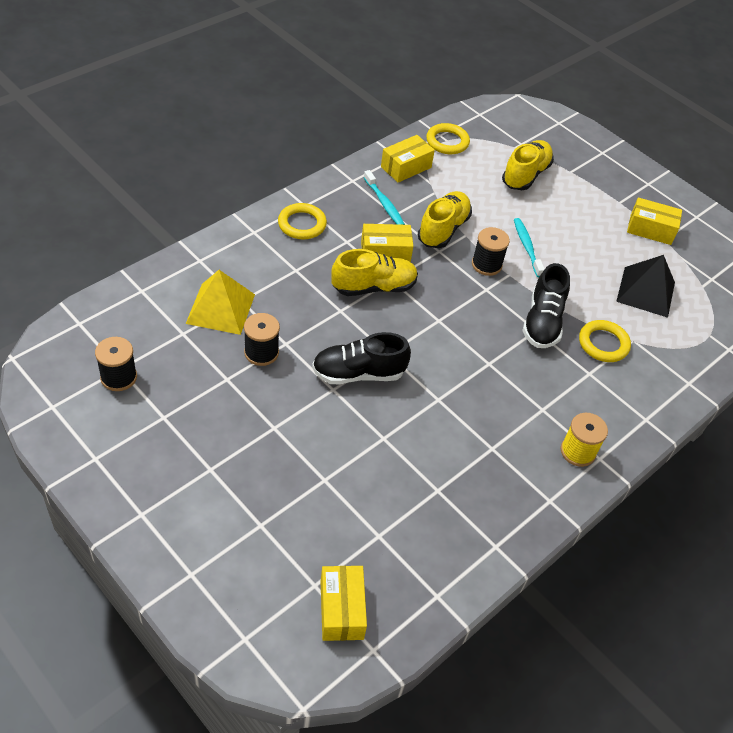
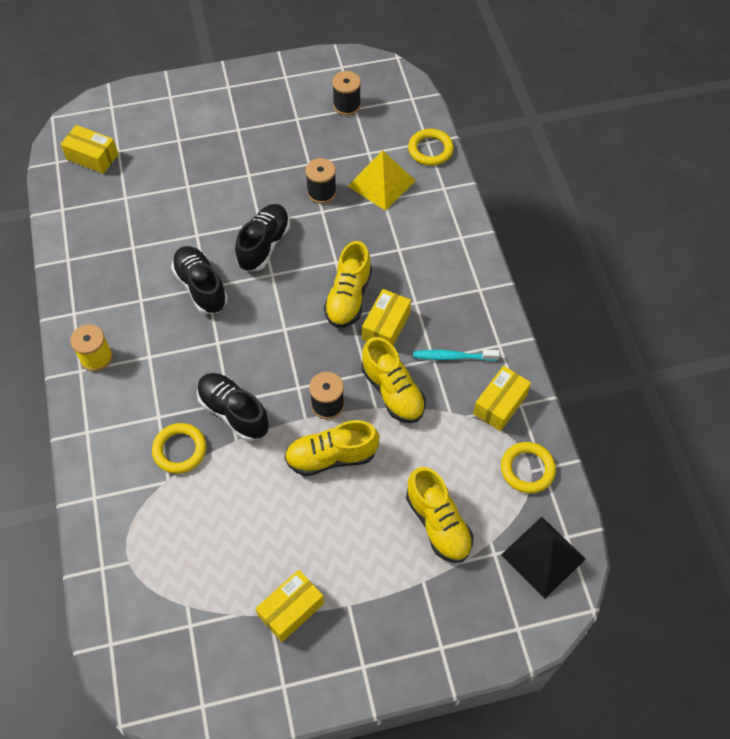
camera: 125 degrees right, 10 degrees up
(302, 224) = (454, 276): yellow ring -> yellow ring (430, 150)
(406, 167) = (500, 404): yellow box -> yellow box turned 45 degrees clockwise
(442, 403) = (201, 287): none -> black shoe
(527, 247) = (331, 457): turquoise toothbrush -> yellow shoe
(646, 292) = (213, 537): black pyramid -> black pyramid (543, 556)

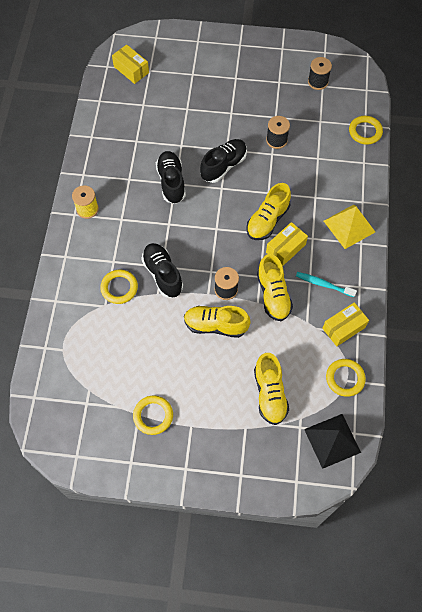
camera: 20 degrees right, 5 degrees up
(291, 609) = (153, 416): yellow box -> yellow ring
(381, 183) = (321, 146): yellow pyramid -> yellow pyramid (349, 226)

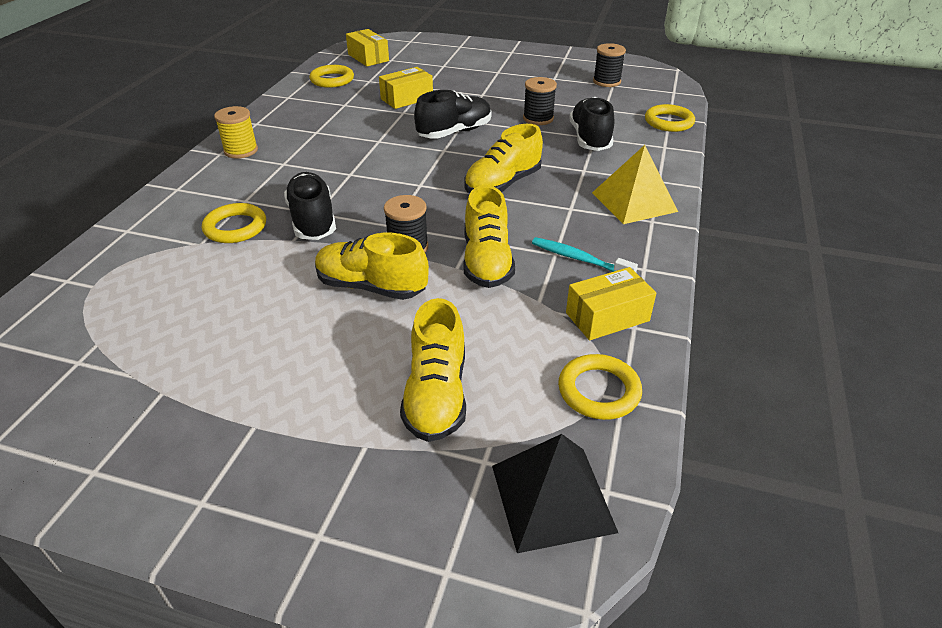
camera: 10 degrees right, 25 degrees down
(153, 416) = (188, 398): yellow ring -> yellow ring (332, 80)
(171, 182) = (373, 139): black shoe -> black shoe (590, 139)
(285, 248) = (523, 214): yellow box -> yellow box (407, 98)

